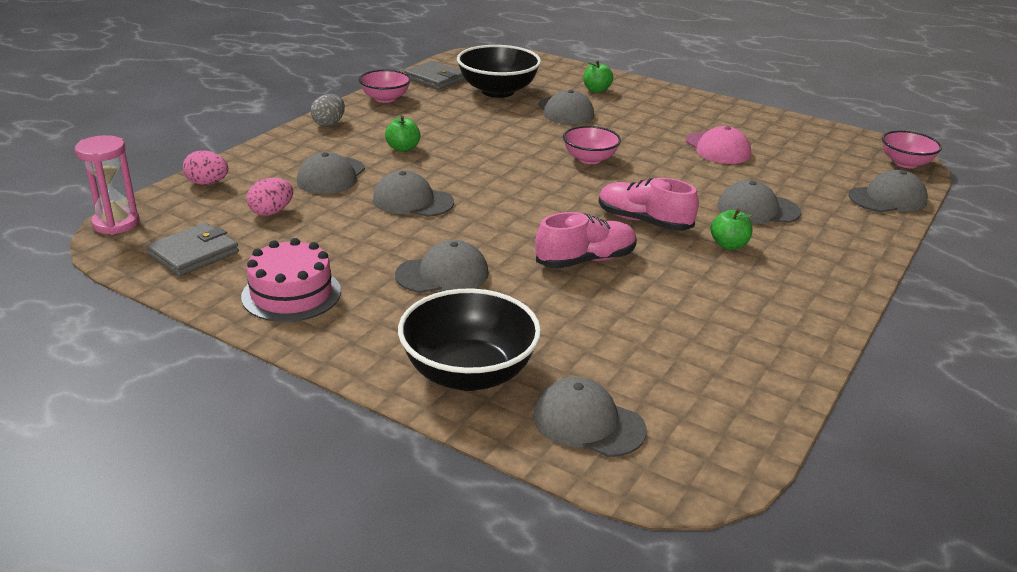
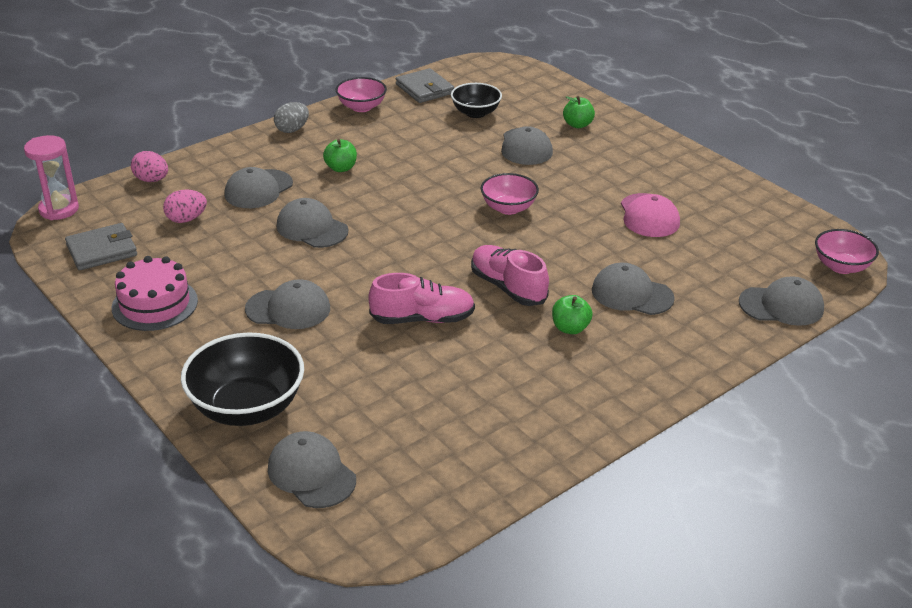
camera: 20 degrees right, 5 degrees up
(498, 91) = (475, 113): black bowl -> black bowl, size x0.60

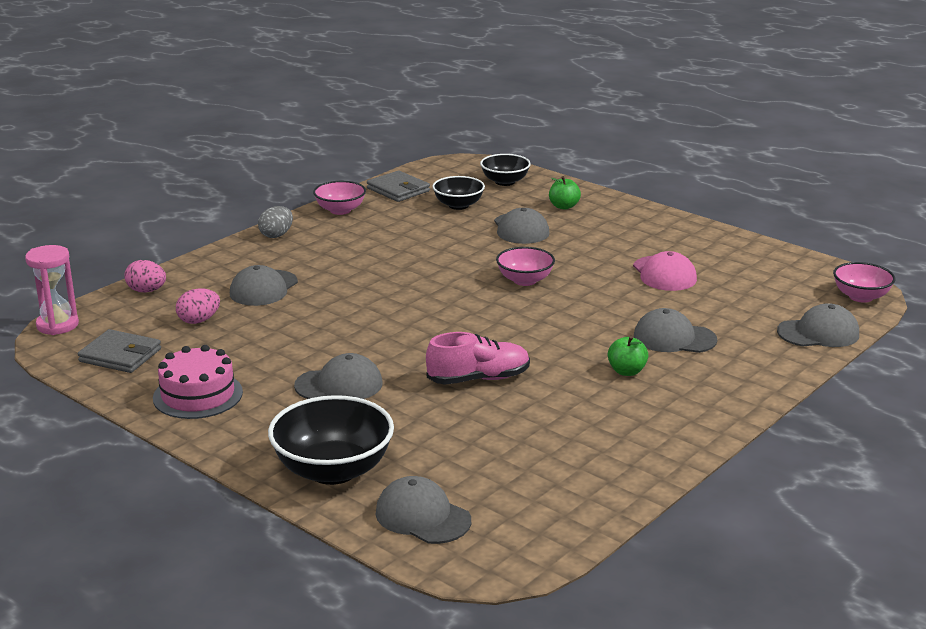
camera: 10 degrees left, 10 degrees down
(102, 250) = (120, 355): grey wallet -> grey wallet turned 60 degrees clockwise
(312, 228) = (333, 316): grey cap -> none
(341, 168) = (341, 263): green apple -> none
(508, 287) = (552, 345): pink shoe -> none
(530, 90) = (505, 182): none -> black bowl

